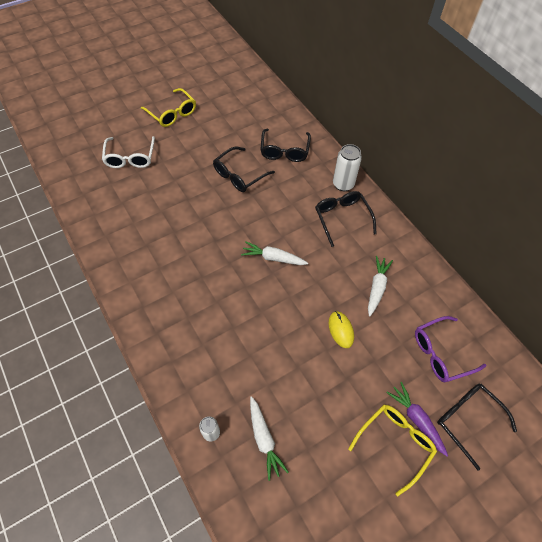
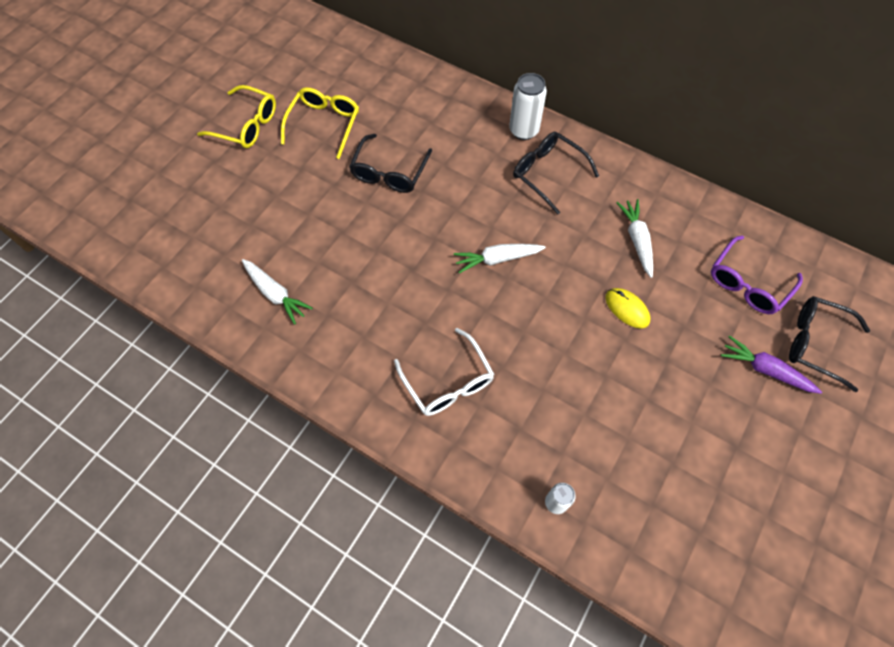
camera: 25 degrees left, 5 degrees up
(130, 158) = (228, 209): white glasses -> white glasses (448, 382)
(264, 439) = (619, 478): white carrot -> white carrot (275, 294)
(284, 151) = (427, 117): black glasses -> none
(395, 443) = (759, 408): yellow glasses -> yellow glasses (324, 124)

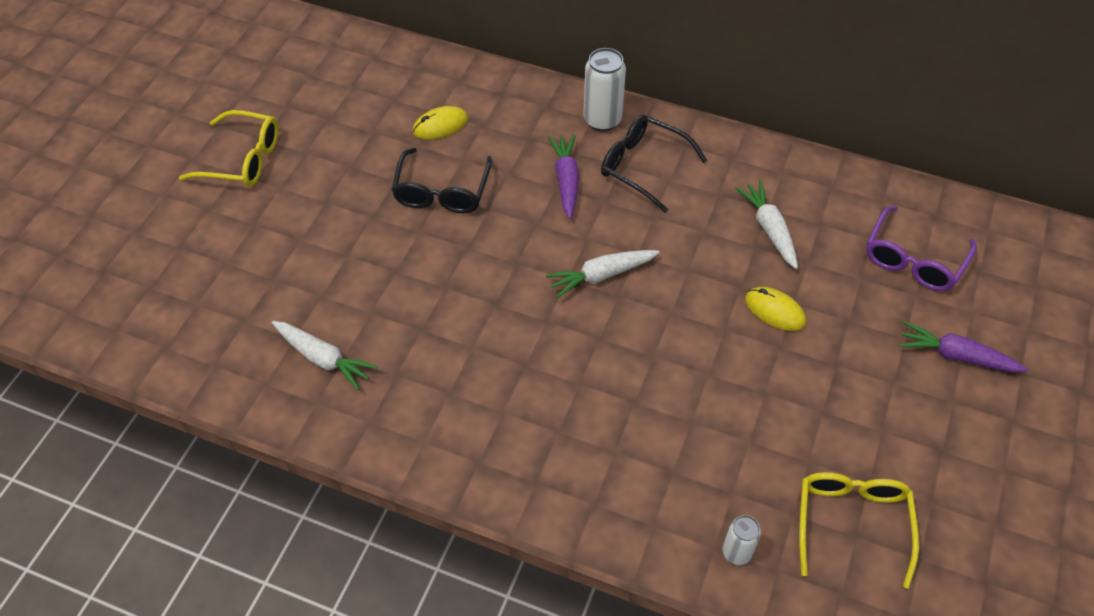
camera: 10 degrees left, 10 degrees down
(324, 124) = (345, 145): yellow glasses -> yellow glasses (852, 523)
(398, 118) = (440, 125): none -> yellow mouse
(448, 382) = (570, 431): white glasses -> none
(486, 177) = (566, 180): none -> purple carrot
(816, 343) = (1009, 317): black glasses -> none

